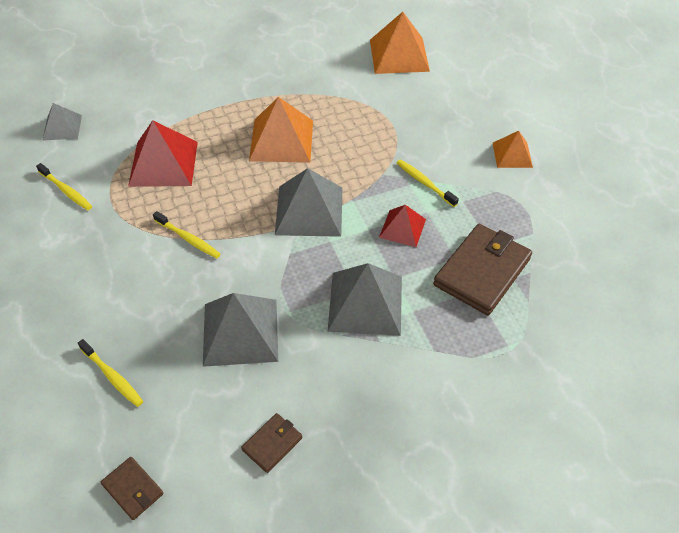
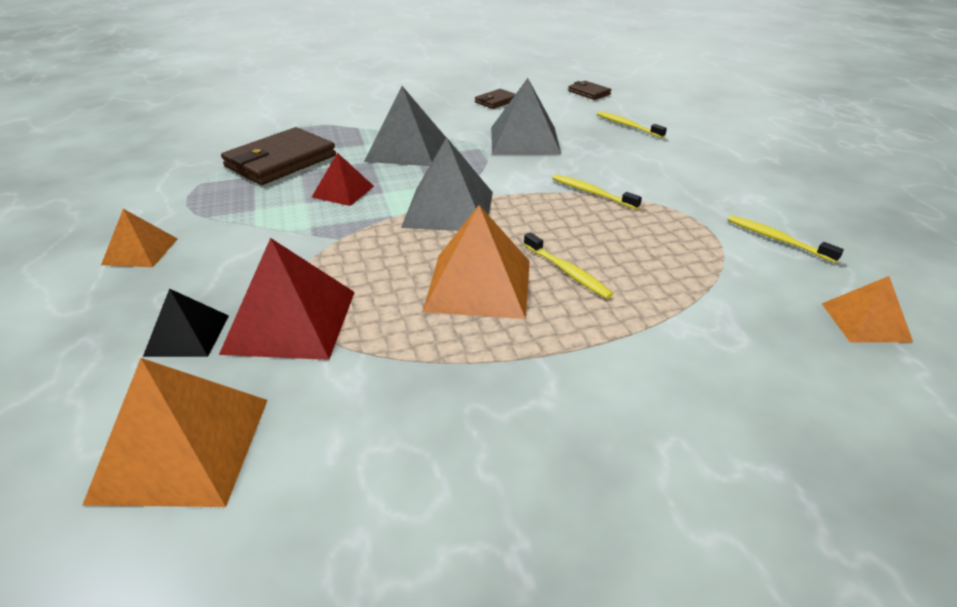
camera: 175 degrees left, 15 degrees down
(62, 127) = (865, 322): grey pyramid -> orange pyramid
(163, 163) = (657, 263): red pyramid -> red pyramid (291, 321)
(424, 183) = (289, 227): yellow toothbrush -> yellow toothbrush (567, 272)
(434, 100) = (187, 335): none -> black pyramid

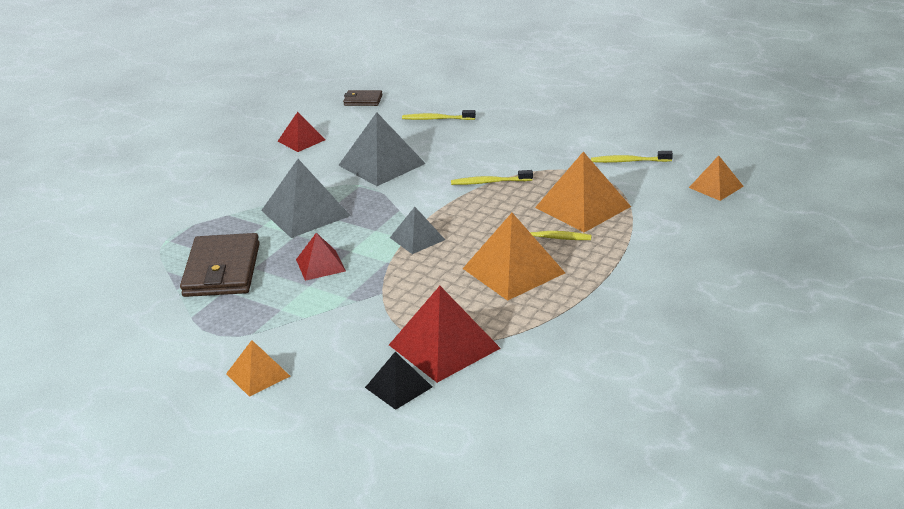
camera: 40 degrees left, 5 degrees down
(182, 448) = (502, 420): orange pyramid -> orange pyramid (582, 207)
(448, 209) = (417, 238): grey pyramid -> grey pyramid, size x0.58
(496, 101) = (301, 140): brown wallet -> red pyramid

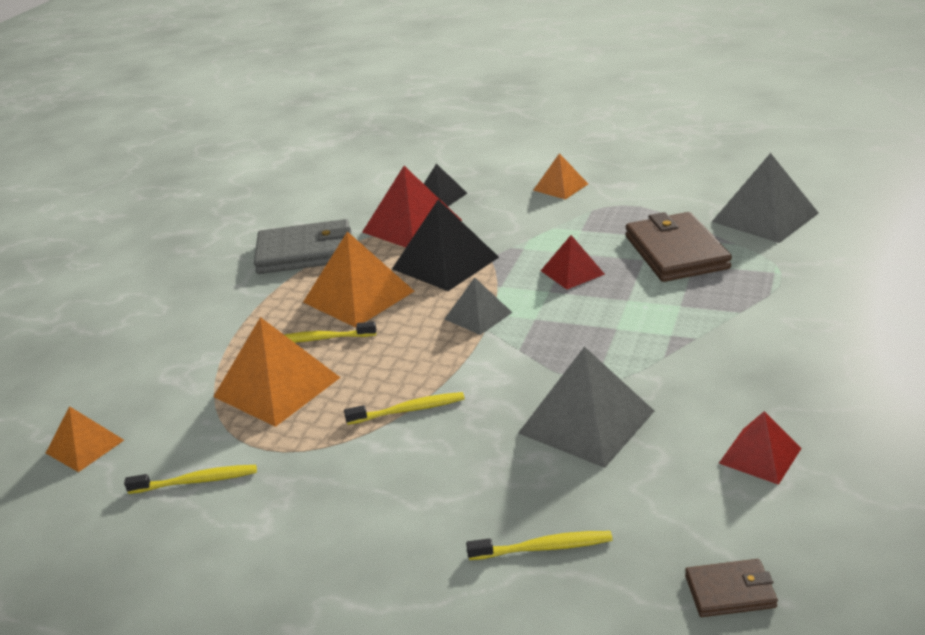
camera: 170 degrees right, 0 degrees up
(305, 213) = (639, 328): grey pyramid -> grey pyramid (764, 217)
(425, 293) = (445, 263): none -> black pyramid
(564, 330) = (305, 252): none -> grey wallet

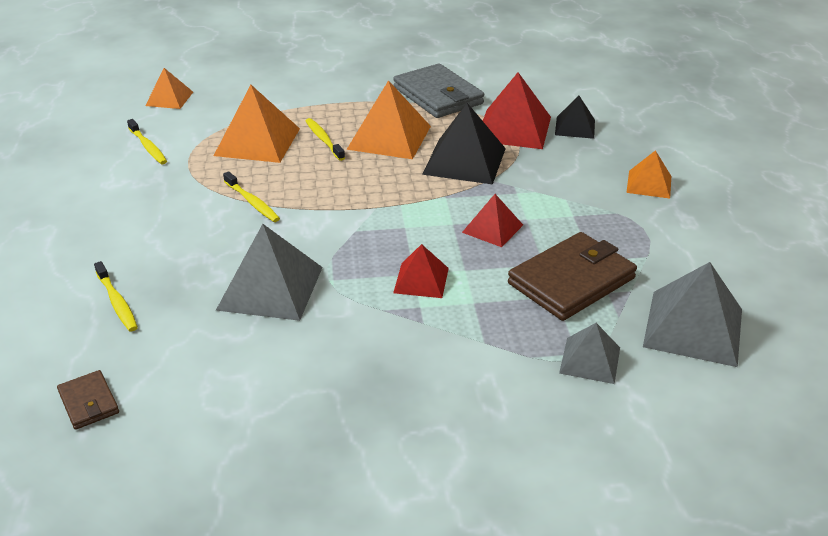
camera: 60 degrees right, 5 degrees up
(478, 315) = (393, 198): grey pyramid -> grey pyramid (590, 360)
(760, 455) = (259, 392): red pyramid -> red pyramid (421, 280)

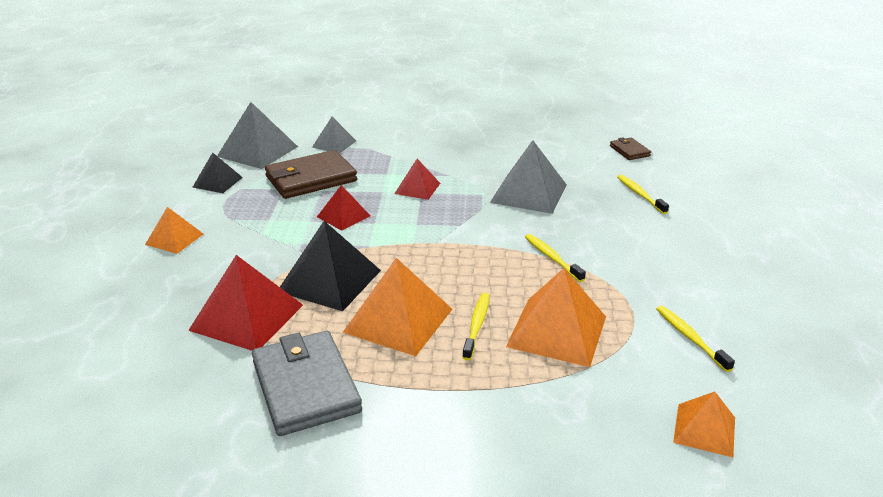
camera: 170 degrees left, 5 degrees down
(324, 140) = (477, 325): yellow toothbrush -> yellow toothbrush turned 150 degrees counterclockwise
(575, 127) = (175, 311): black pyramid -> black pyramid (217, 182)

